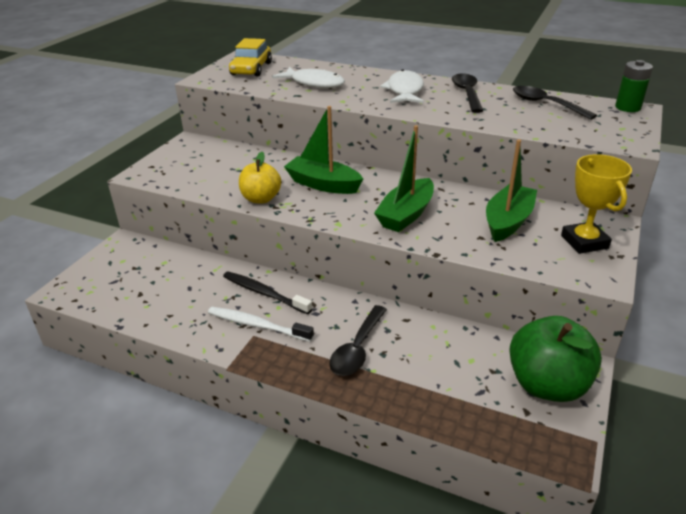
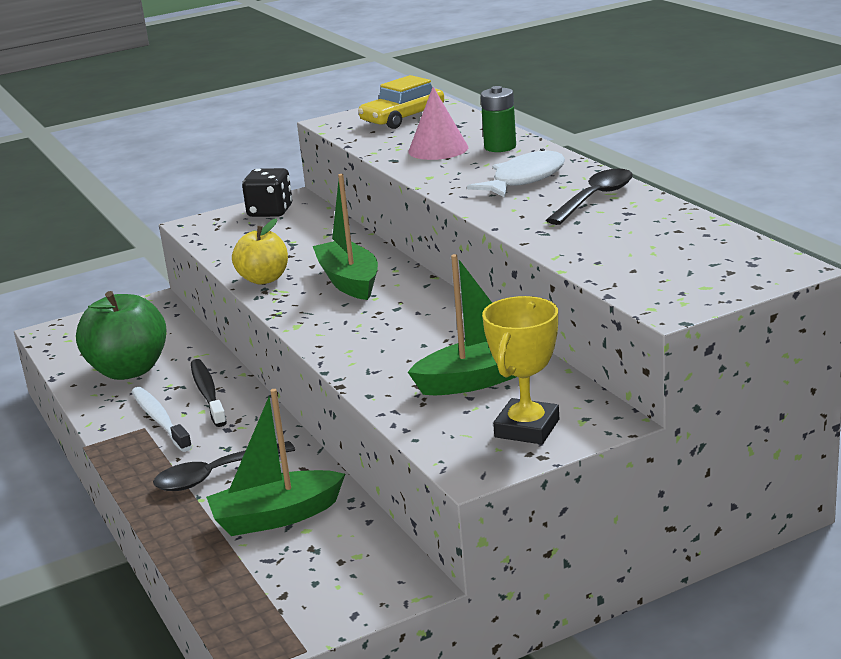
camera: 40 degrees right, 10 degrees down
(187, 152) = (270, 211): none -> black dice
(314, 83) = (438, 149): white fish -> pink cone
(406, 214) = (380, 337): green boat -> green boat (276, 517)
(545, 104) = (669, 234): black spoon -> none
(547, 385) = (343, 583): green apple -> green apple (129, 370)
(627, 107) = (779, 264): green battery -> green battery (500, 147)

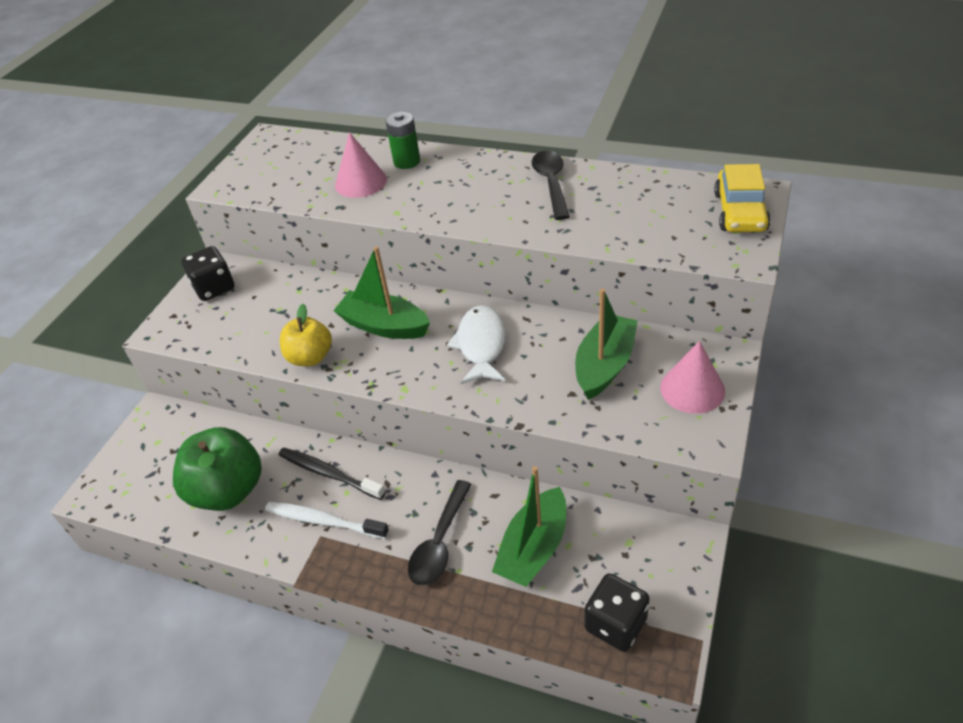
camera: 40 degrees left, 20 degrees up
(257, 598) = (615, 624): none -> black dice
(403, 118) = (280, 161): yellow car -> yellow car (740, 212)
(524, 179) = (474, 185): white fish -> white fish (481, 345)
(527, 428) = (692, 389): yellow trophy -> pink cone

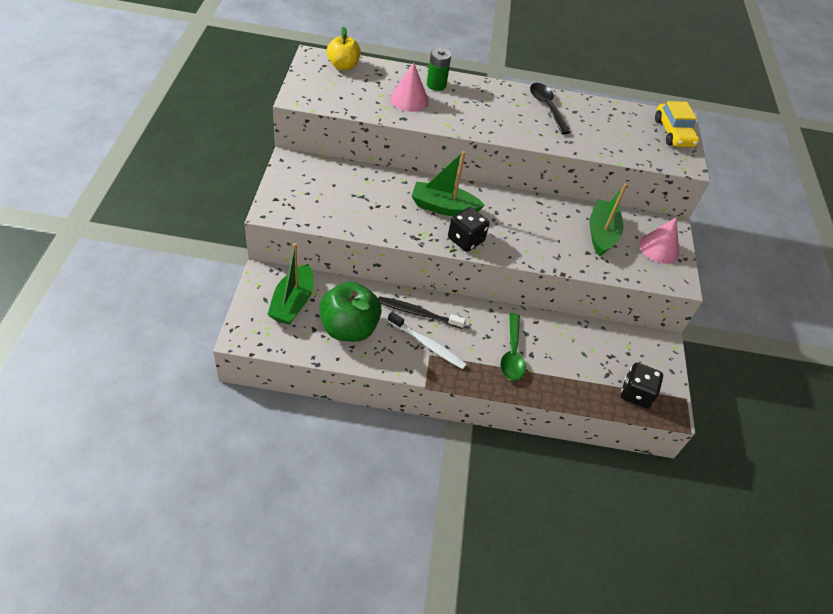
camera: 25 degrees left, 5 degrees up
(214, 288) = (298, 177): black dice -> black dice (465, 240)
(310, 357) = (400, 230): yellow apple -> yellow apple (343, 66)
(323, 521) = (428, 345): white toothbrush -> white toothbrush turned 150 degrees counterclockwise
(439, 543) = (512, 354): black spoon -> green spoon
(481, 345) = (517, 221): white fish -> none
(534, 548) = (572, 353): green boat -> green boat (293, 302)

